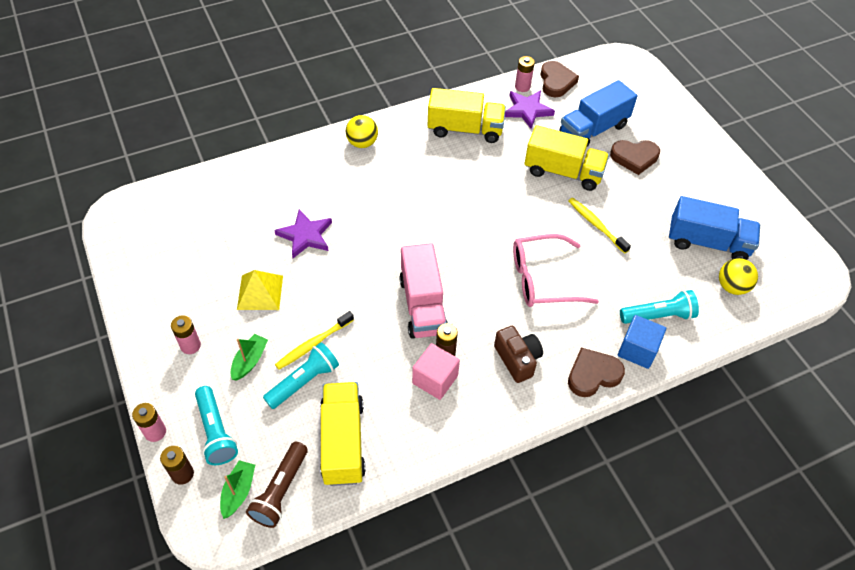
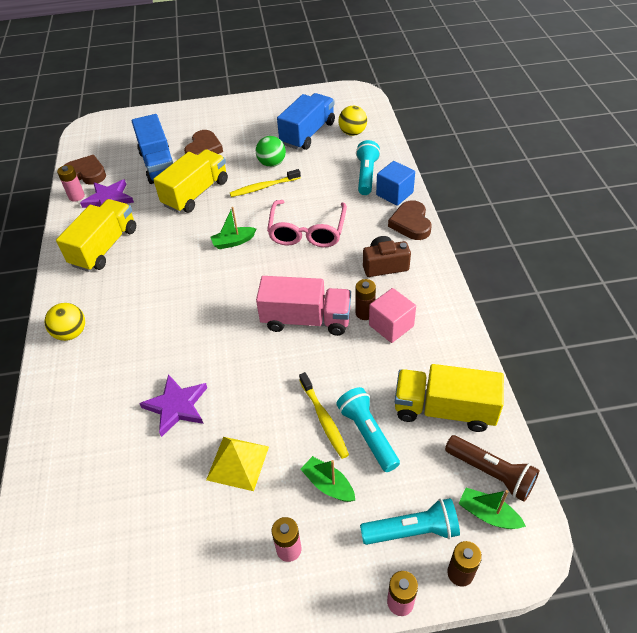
camera: 70 degrees left, 5 degrees down
(505, 221) = (233, 242): none -> green boat
(638, 222) = (272, 163): none -> green ball

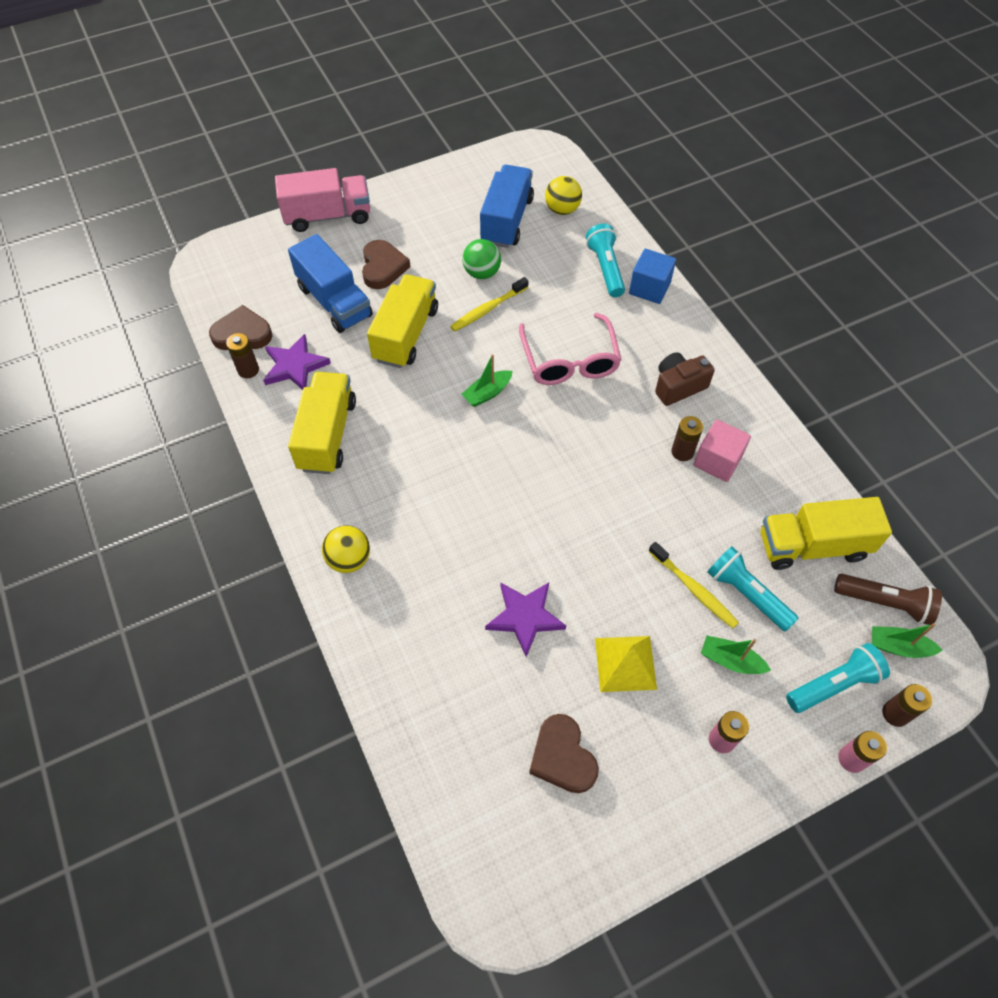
camera: 20 degrees left, 10 degrees up
(76, 196) = (248, 370): pink battery -> brown battery
(306, 319) = (621, 475): pink truck -> pink truck (328, 216)
(411, 223) = (685, 325): brown heart -> brown heart (562, 757)

